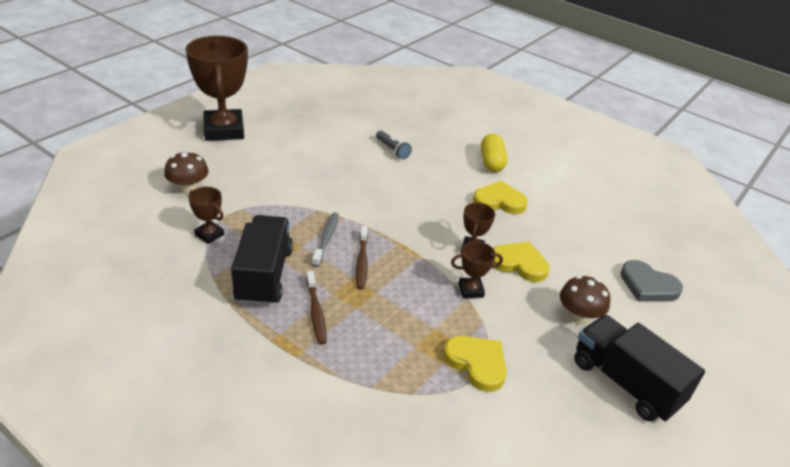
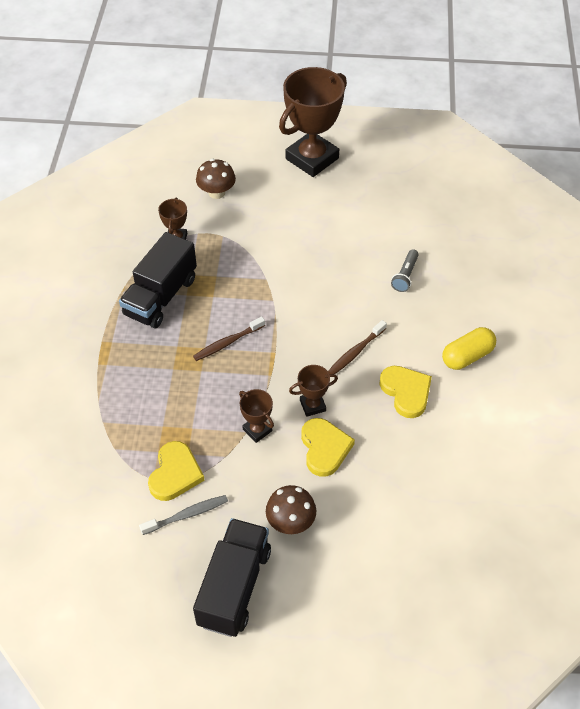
camera: 60 degrees right, 15 degrees up
(264, 275) = (161, 297): black truck -> black truck turned 150 degrees clockwise
(316, 312) = (148, 348): brown toothbrush -> brown toothbrush (355, 352)
(326, 239) = (235, 306): grey toothbrush -> grey toothbrush (187, 515)
(648, 285) = (386, 562): grey heart -> none

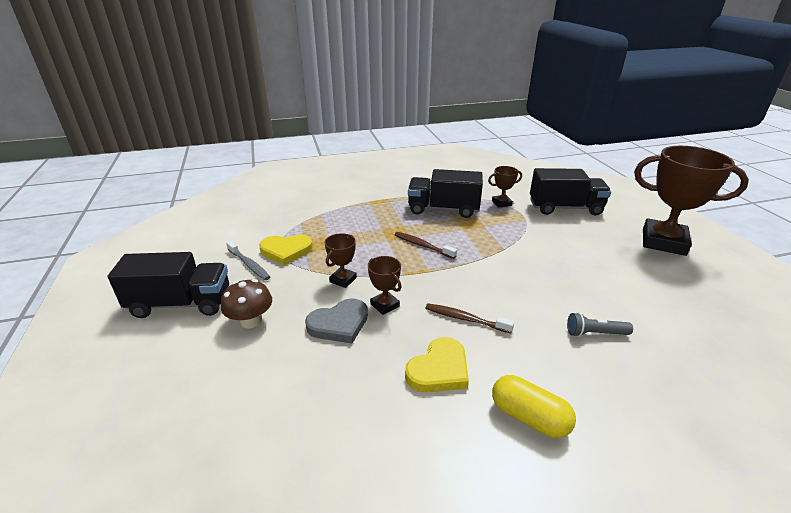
camera: 70 degrees right, 20 degrees down
(216, 192) = (565, 208): brown mushroom -> black truck
(324, 448) = (339, 324): yellow heart -> grey heart

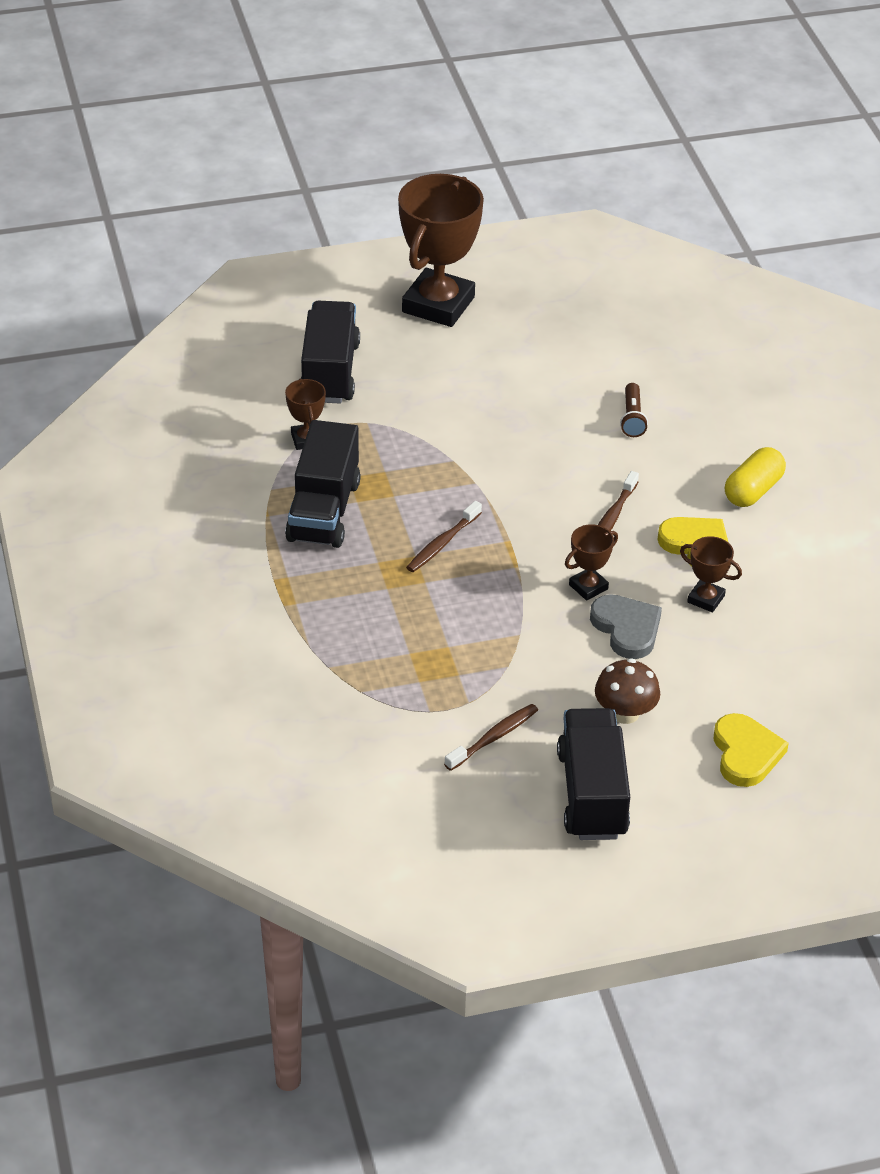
camera: 90 degrees left, 10 degrees up
(249, 265) = (493, 738): grey toothbrush -> brown toothbrush
(286, 251) = (454, 699): yellow heart -> yellow heart (746, 753)
(343, 280) = (533, 629): brown trophy -> brown trophy (706, 599)
(595, 333) = (632, 418): grey flashlight -> brown flashlight

